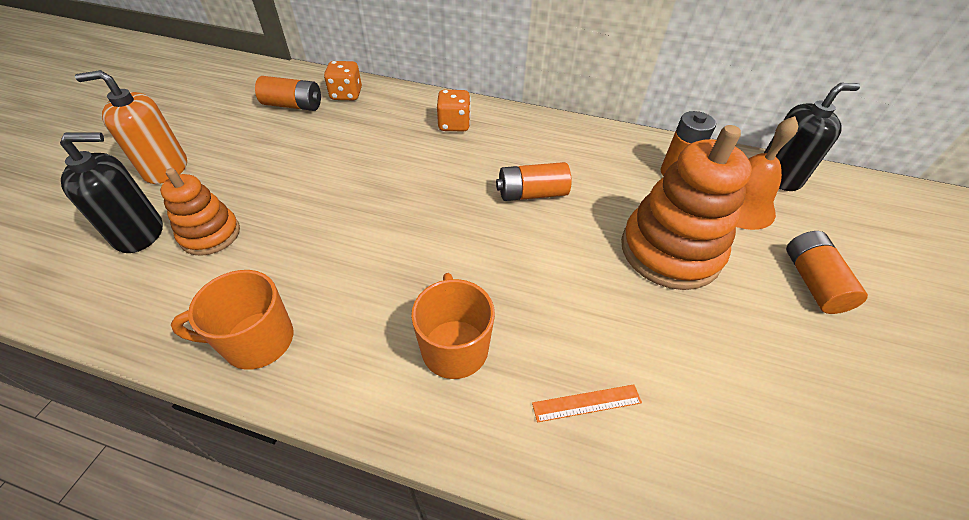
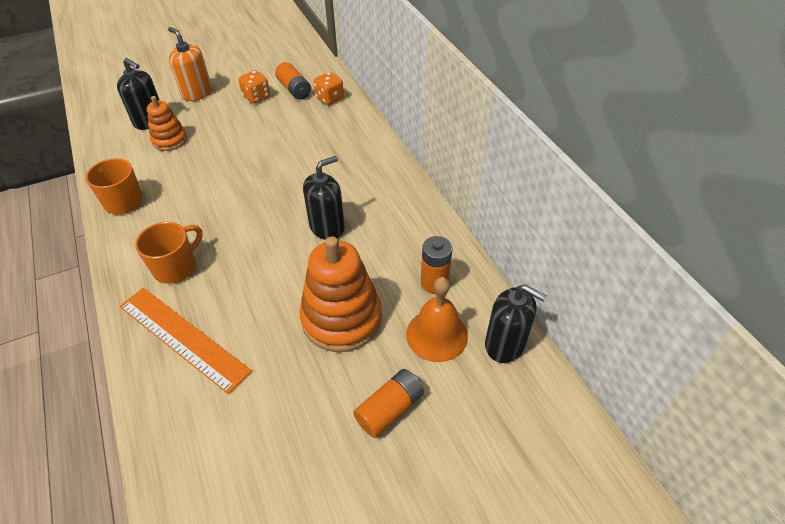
camera: 50 degrees right, 0 degrees up
(454, 125) = (356, 156): orange dice -> orange dice (256, 97)
(532, 194) = (327, 227): orange battery -> black soap dispenser
(587, 403) = (183, 338): orange ruler -> orange ruler, size x2.35

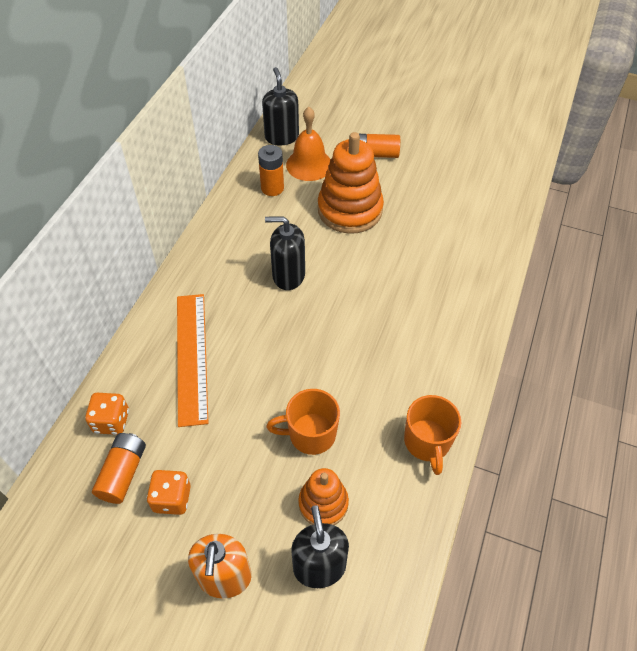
camera: 135 degrees left, 5 degrees up
(176, 267) = (426, 328): orange mug -> orange mug (310, 434)
(183, 338) = (458, 270): orange ruler -> orange ruler (192, 356)

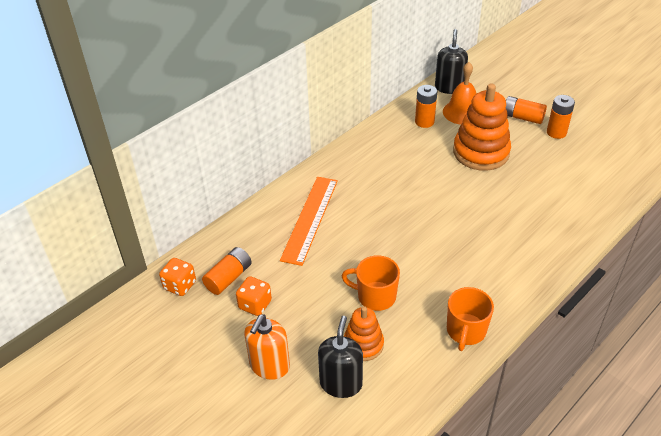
camera: 25 degrees right, 10 degrees down
(111, 421) = (235, 243): orange dice -> orange dice (180, 285)
(288, 275) = (408, 185): black soap dispenser -> none
(417, 163) = (556, 132): none -> orange battery

